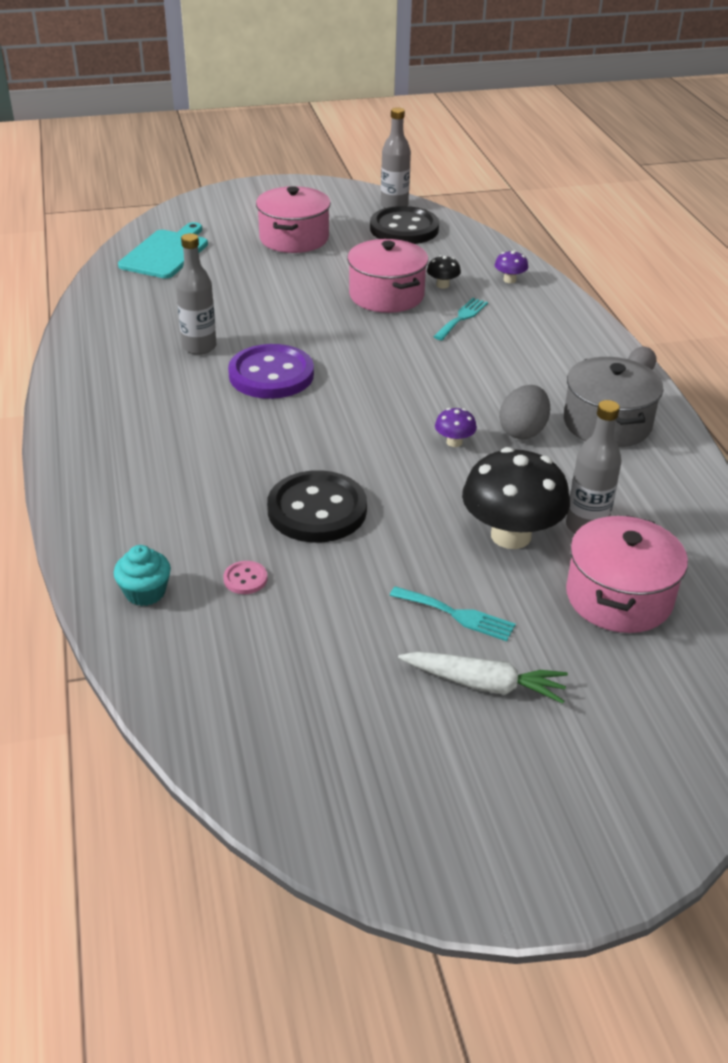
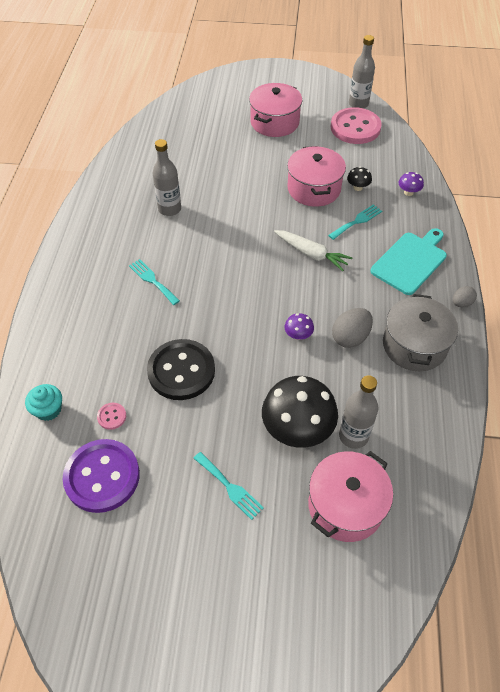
camera: 20 degrees right, 15 degrees up
(166, 253) = (185, 119): turquoise cutting board -> turquoise cutting board (410, 261)
(219, 424) = (152, 280): none -> turquoise fork
(271, 375) = (204, 245): purple button -> purple button (102, 476)
(404, 229) = (355, 128): black button -> pink button
(484, 684) = (220, 551): white carrot -> white carrot (311, 254)

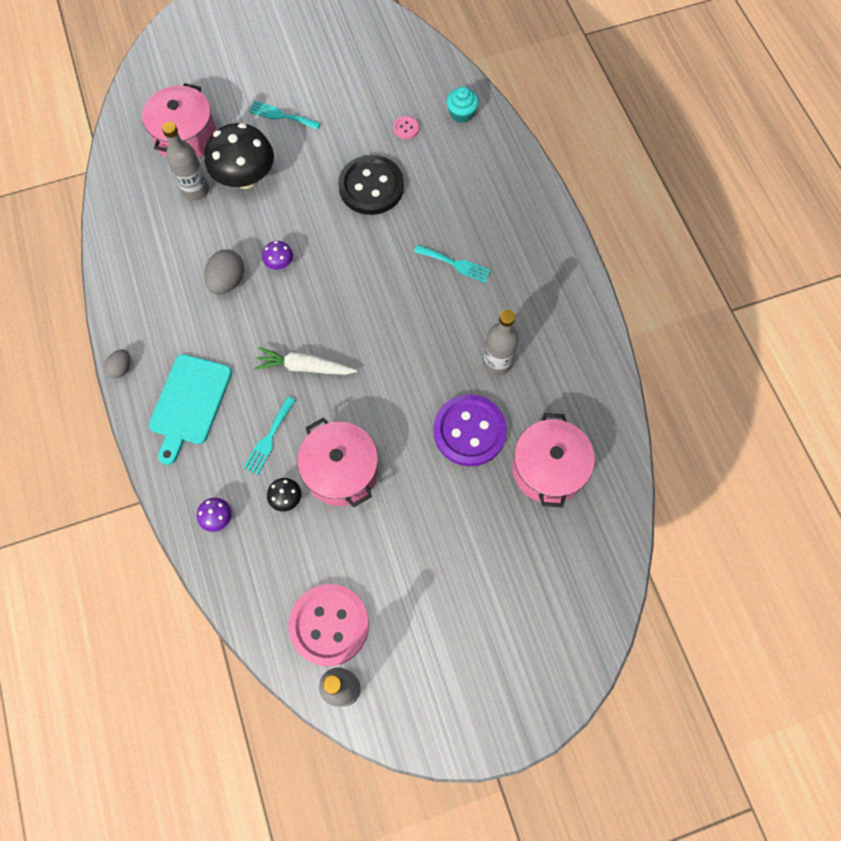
camera: 155 degrees right, 15 degrees up
(102, 476) = (383, 86): purple button -> purple button (469, 431)
(274, 122) = (450, 583): pink pot -> pink pot (548, 469)
(414, 345) = (161, 298): grey pot -> none

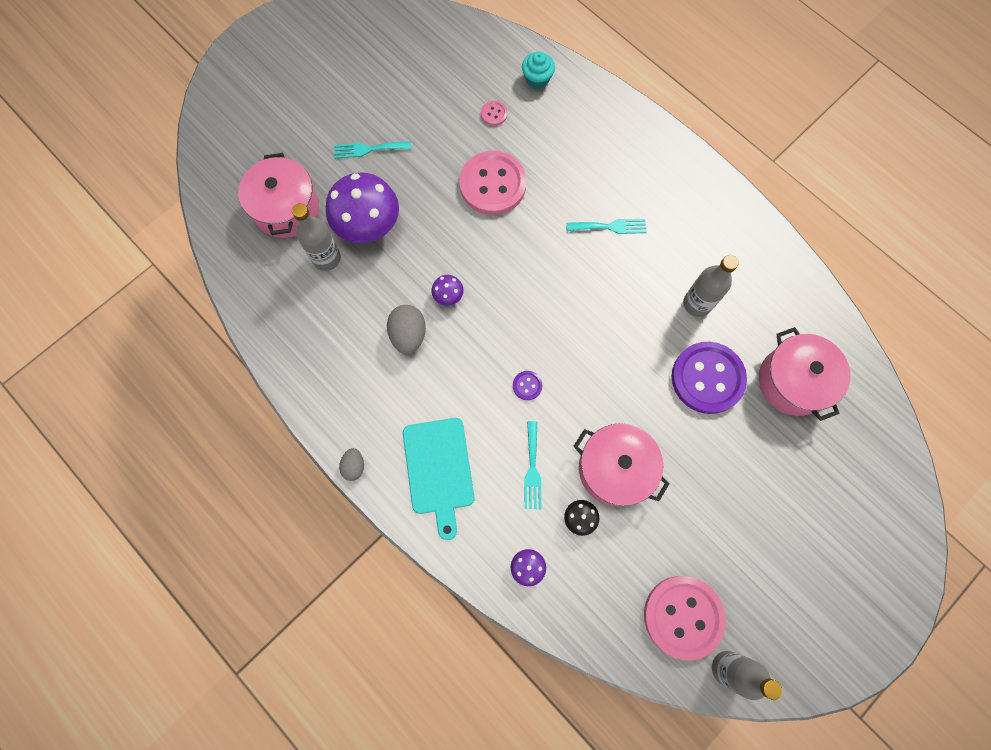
camera: 25 degrees left, 5 degrees up
(245, 178) = (368, 225): black mushroom -> purple mushroom
(304, 367) = (527, 385): white carrot -> purple button
(371, 187) = (493, 184): black button -> pink button

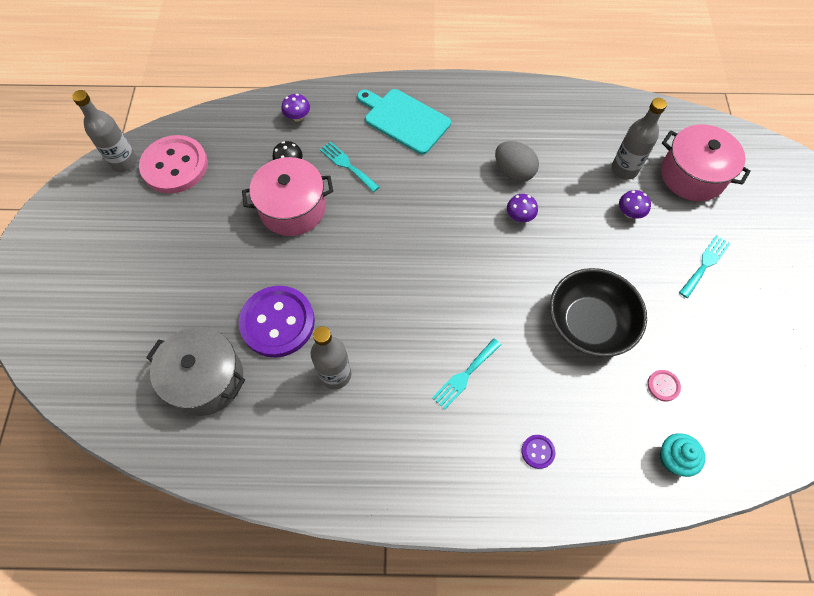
camera: 135 degrees right, 10 degrees down
(354, 466) = (455, 83): grey egg -> none
(368, 225) = (629, 213): purple mushroom -> purple mushroom, size x0.44
(493, 184) = (589, 323): pink button -> black bowl
(527, 385) = (402, 208): purple button -> purple button (538, 452)
(793, 381) = (206, 379): pink pot -> grey pot

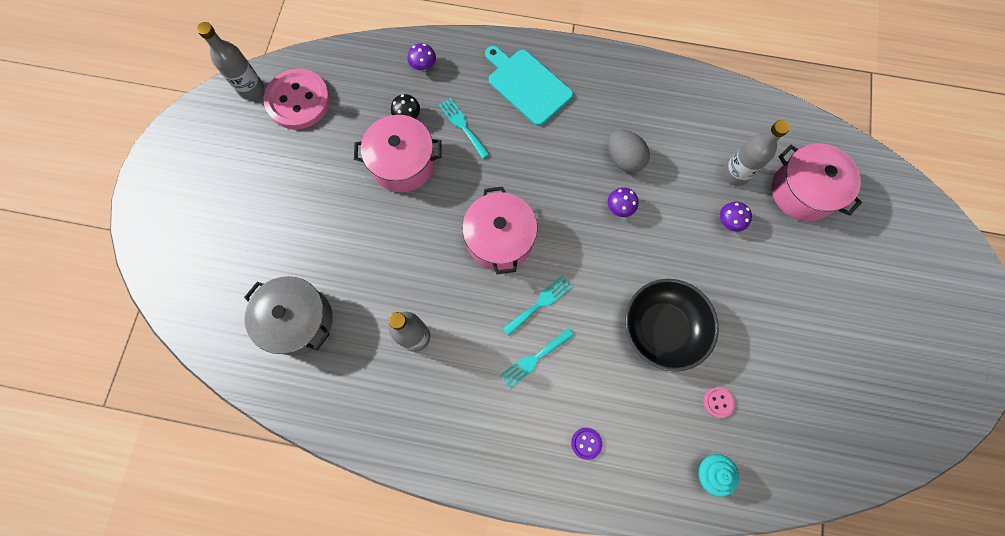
camera: 10 degrees right, 10 degrees up
(277, 322) = (371, 277): purple button -> none
(405, 264) = (500, 239): none -> pink pot
(705, 264) = (790, 287): turquoise fork -> turquoise fork (540, 303)

